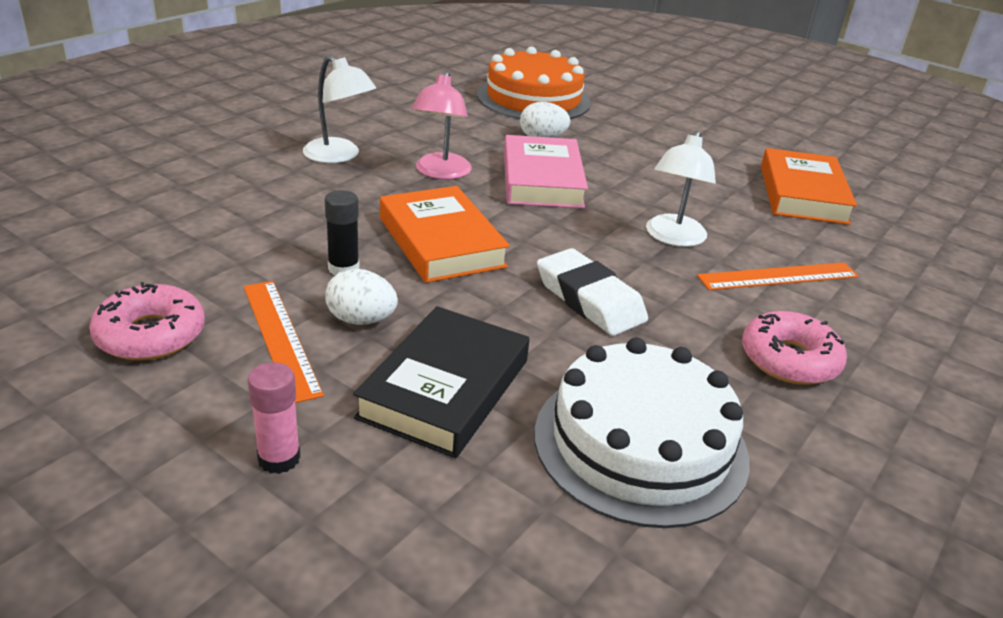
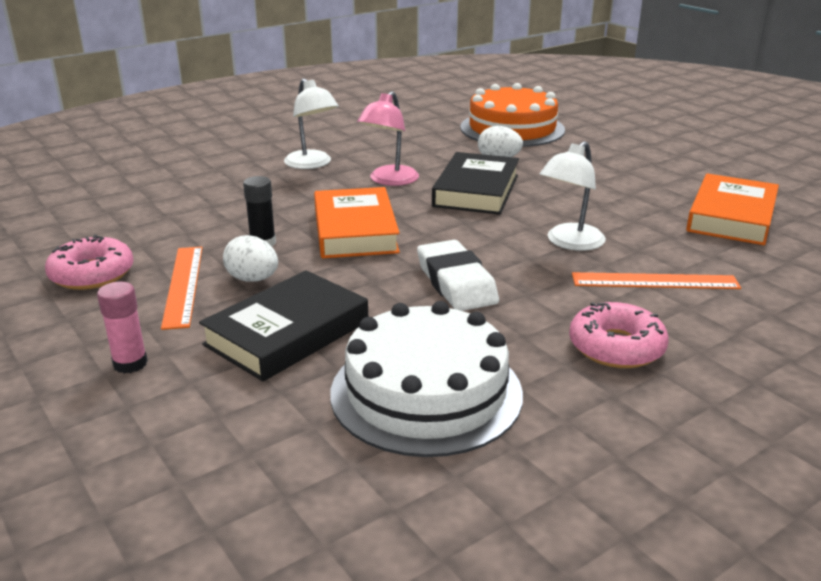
camera: 20 degrees right, 5 degrees down
(542, 180) = (476, 190): pink book -> black book

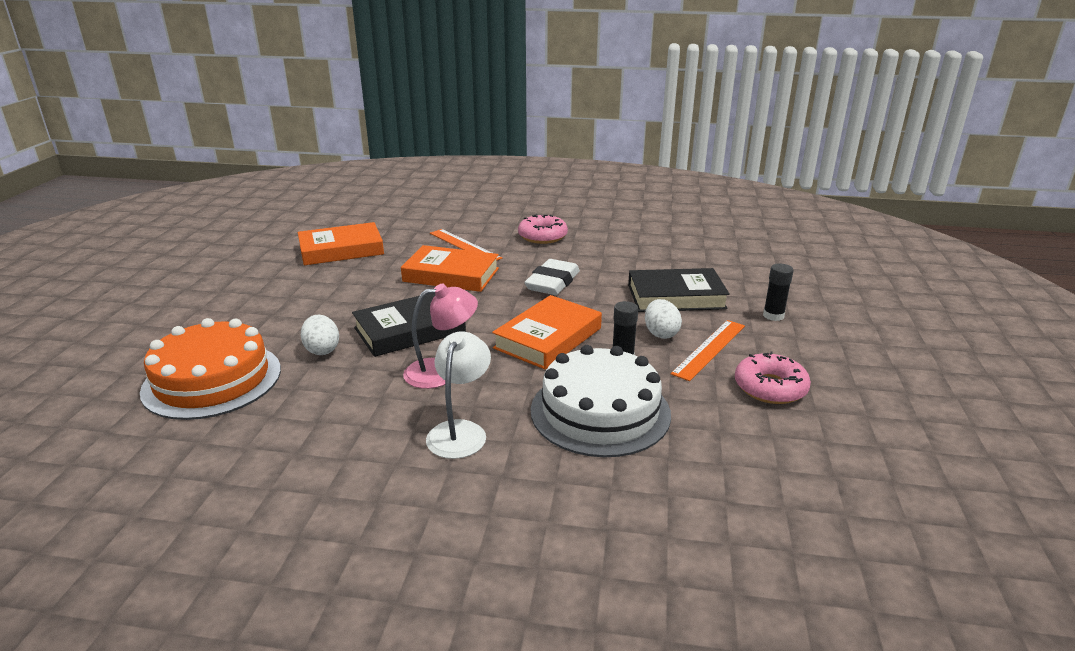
camera: 135 degrees left, 0 degrees up
(130, 364) = (773, 316): pink glue stick -> black glue stick
(426, 392) = (645, 254): white cake -> white cake (600, 411)
(569, 243) = (451, 275): white lamp -> orange book

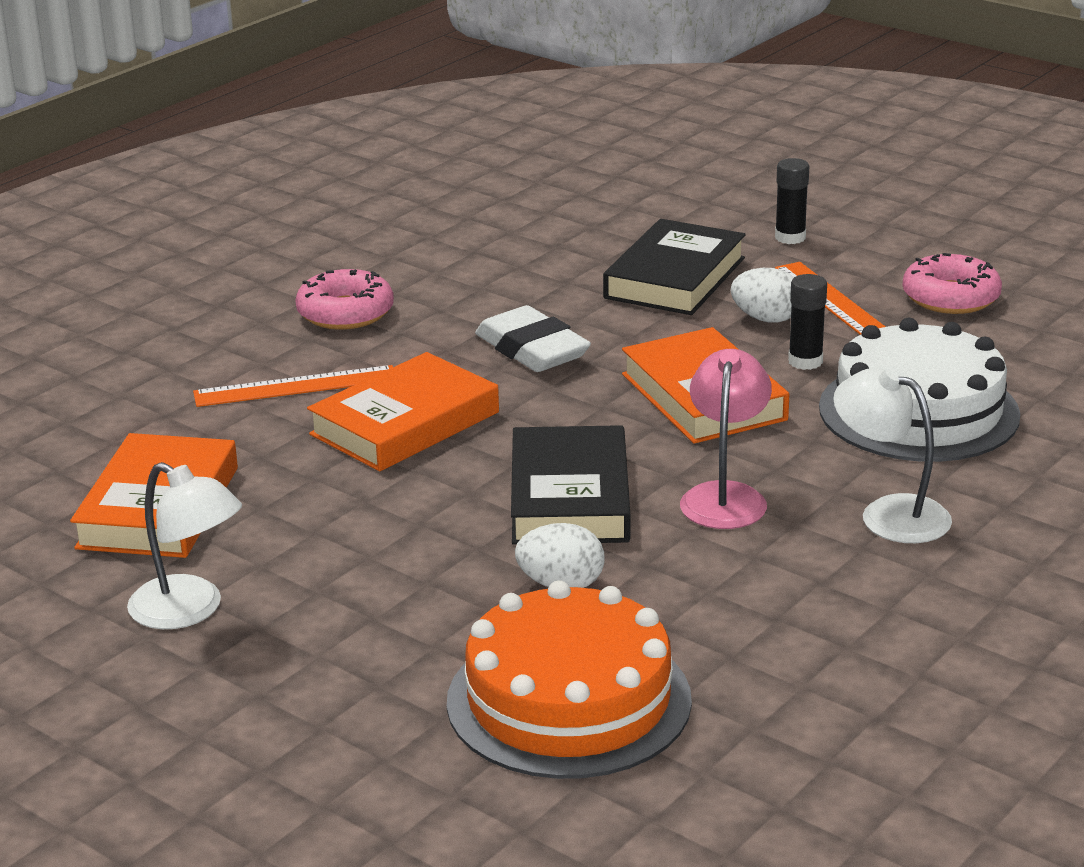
camera: 60 degrees left, 0 degrees up
(262, 277) = (189, 611): none -> white lamp

